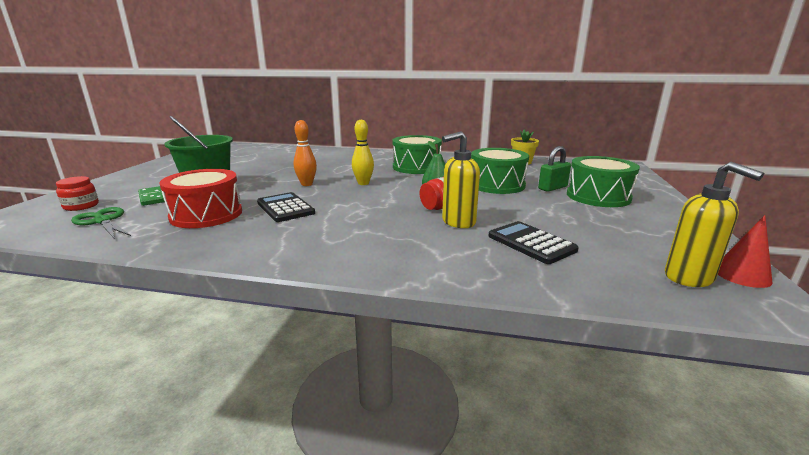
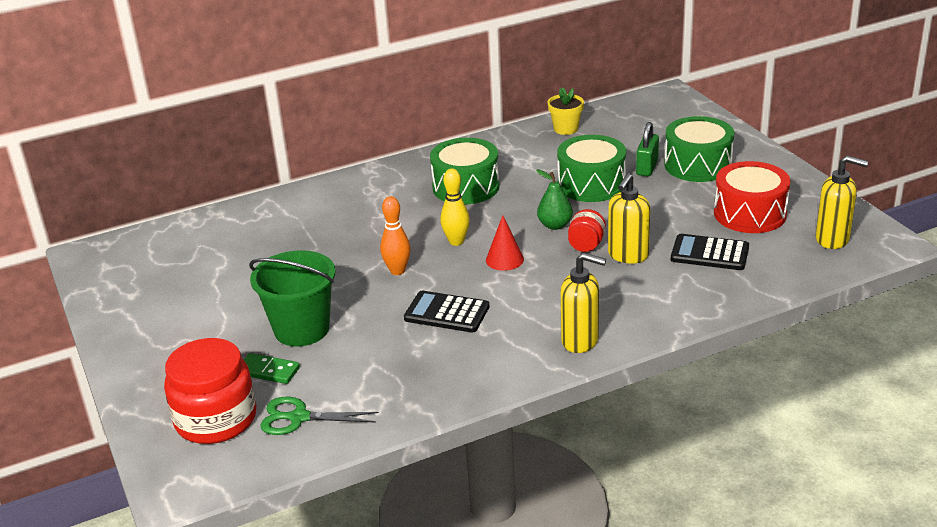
camera: 35 degrees left, 10 degrees up
(81, 206) = (216, 419): red jar -> red jar, size x2.02
(206, 214) = (386, 358): red drum -> red drum (750, 214)
(325, 254) = (580, 341): none -> yellow soap dispenser
(742, 275) = (858, 222): red cone -> red cone (504, 259)

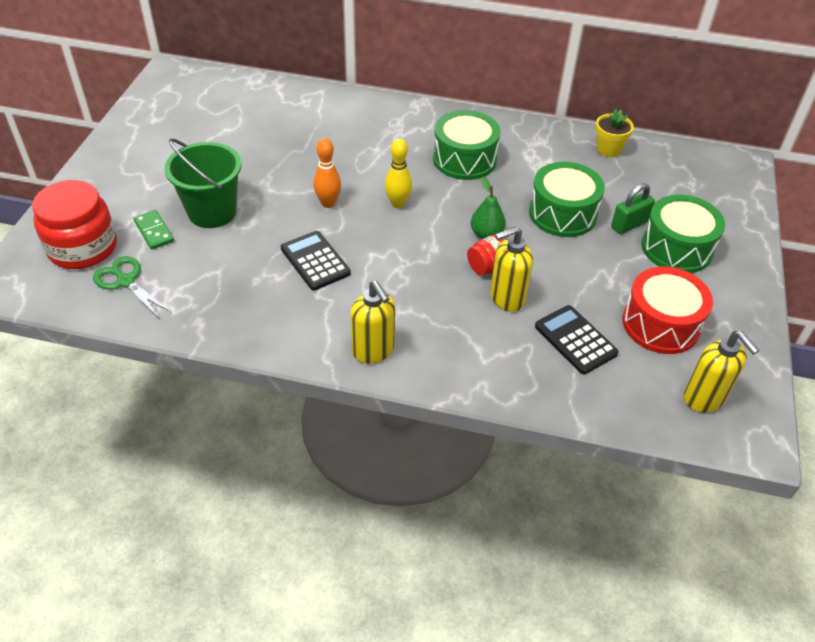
camera: 35 degrees right, 15 degrees up
(504, 259) = (411, 241): red cone -> none

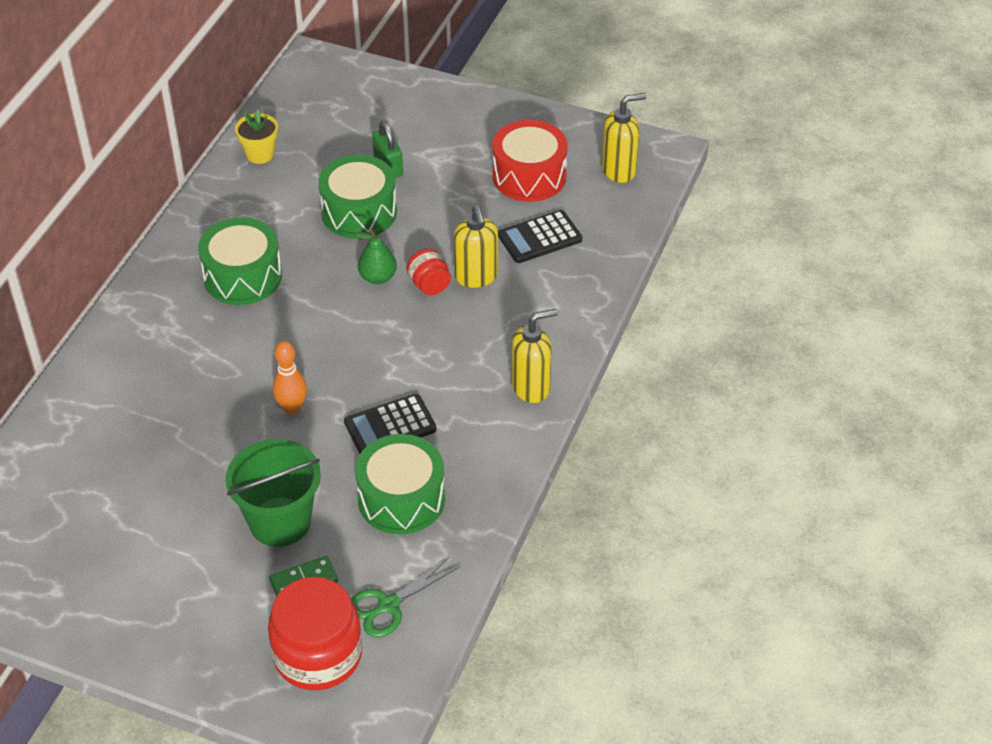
camera: 80 degrees left, 0 degrees up
(398, 203) = (308, 345): yellow bowling pin -> none
(676, 248) = (430, 140): green drum -> green drum (401, 499)

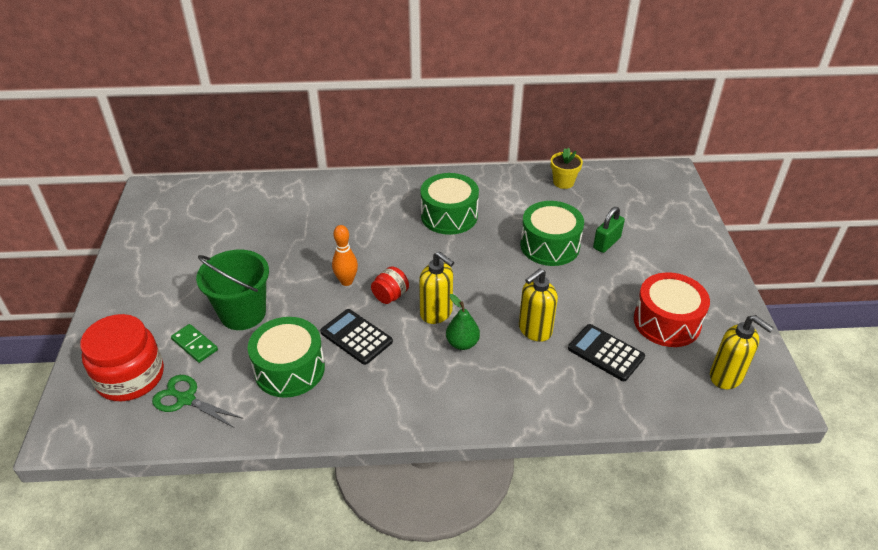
camera: 65 degrees right, 5 degrees down
(378, 277) = (494, 278): green pear -> green pear (462, 343)
(429, 285) = (507, 307): red jar -> red jar (390, 296)
(531, 387) = (441, 406): yellow soap dispenser -> yellow soap dispenser (436, 313)

